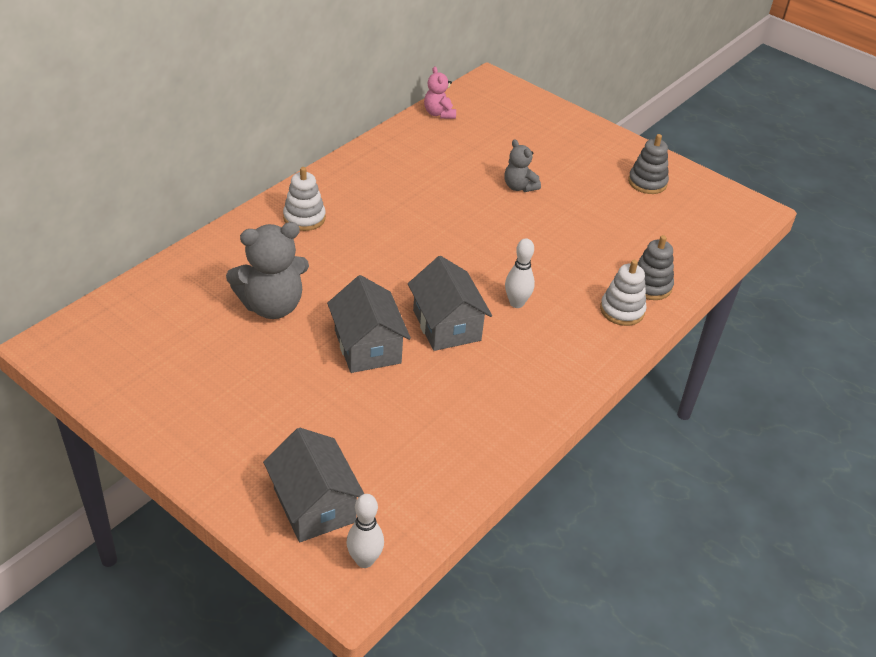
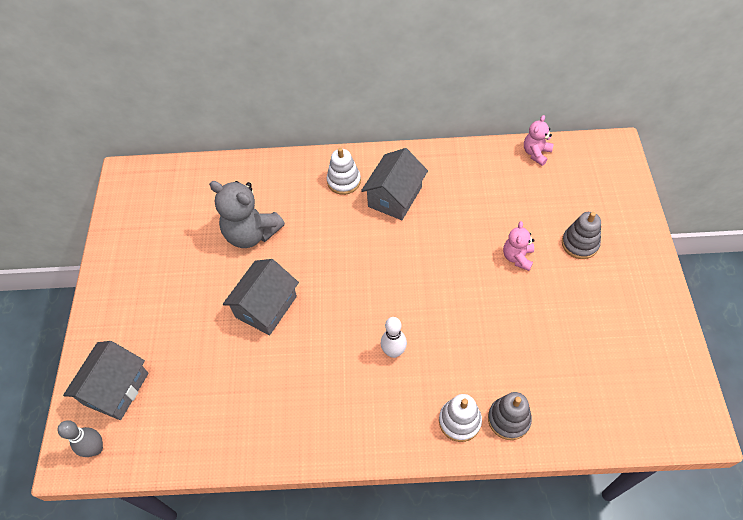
camera: 55 degrees right, 15 degrees up
(364, 560) = (96, 448): white bowling pin -> grey bowling pin
(446, 325) = (329, 331): grey house -> grey house (395, 197)
(519, 187) = (517, 257): grey teddy bear -> pink teddy bear
(647, 182) = (630, 328): grey stacking toy -> grey stacking toy (580, 244)

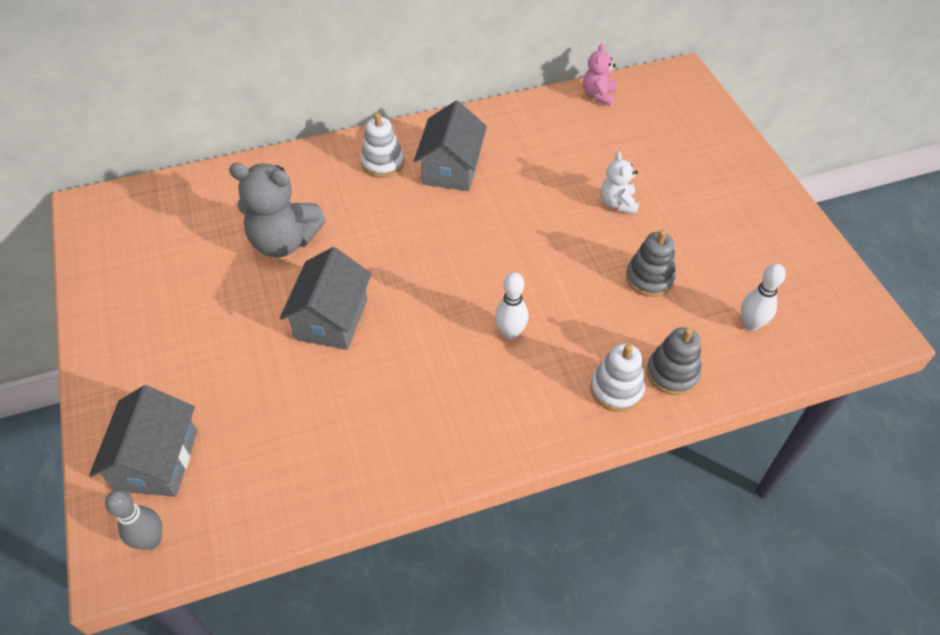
camera: 20 degrees left, 5 degrees down
(517, 257) = (617, 203): pink teddy bear -> white teddy bear
(580, 244) = (681, 176): grey stacking toy -> grey stacking toy (649, 278)
(589, 393) = (750, 324): none -> white bowling pin

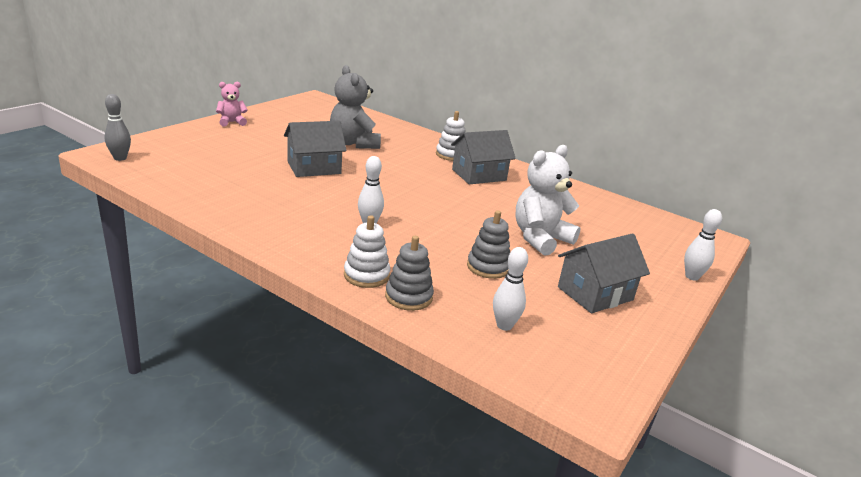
camera: 50 degrees right, 25 degrees down
(157, 460) = (172, 148): grey house -> grey house (595, 293)
(598, 95) = (629, 209): pink teddy bear -> pink teddy bear (231, 122)
(617, 203) = (540, 238): white teddy bear -> white teddy bear, size x1.81
(736, 139) = (692, 277): none -> white bowling pin

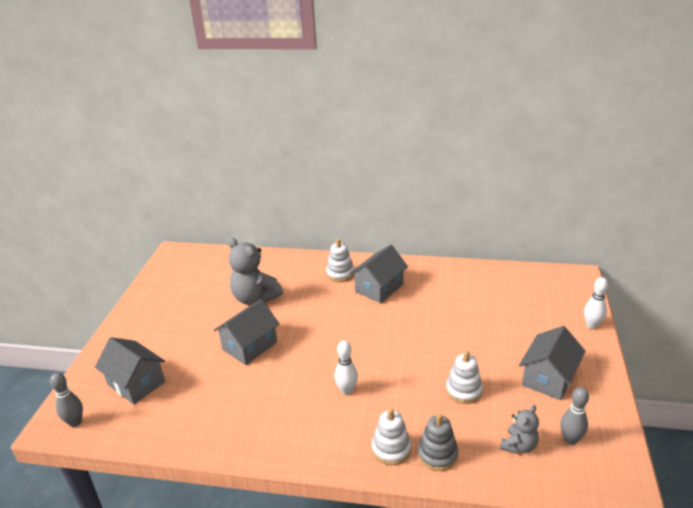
camera: 20 degrees left, 5 degrees up
(193, 155) = (136, 383): none -> grey house
(231, 122) = (130, 322): pink teddy bear -> none
(488, 267) = (464, 390): grey stacking toy -> white stacking toy
(504, 325) = (519, 446): white bowling pin -> grey teddy bear
(540, 238) = (474, 339): white teddy bear -> none
(570, 345) = (570, 439): none -> grey bowling pin

